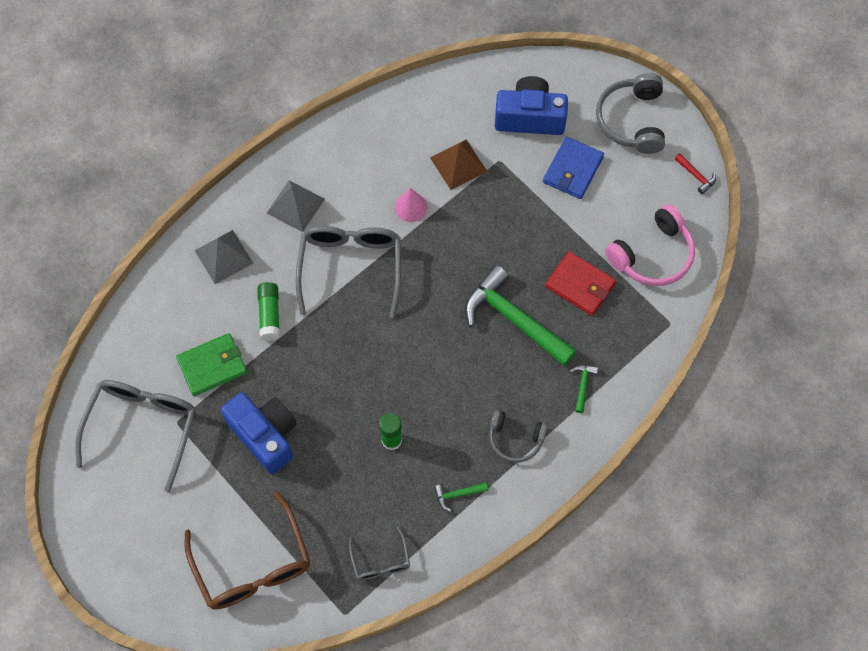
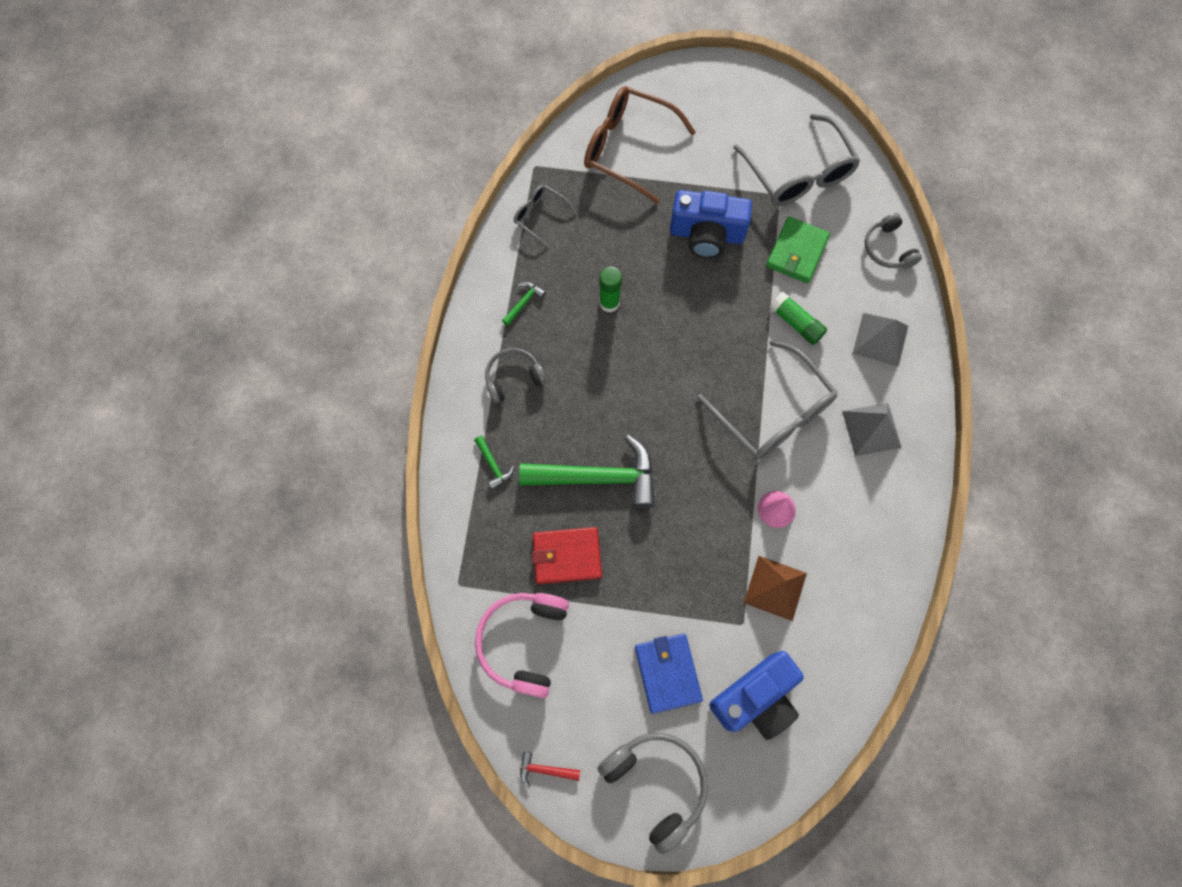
camera: 140 degrees right, 5 degrees up
(144, 314) = (887, 248): none -> grey headphones

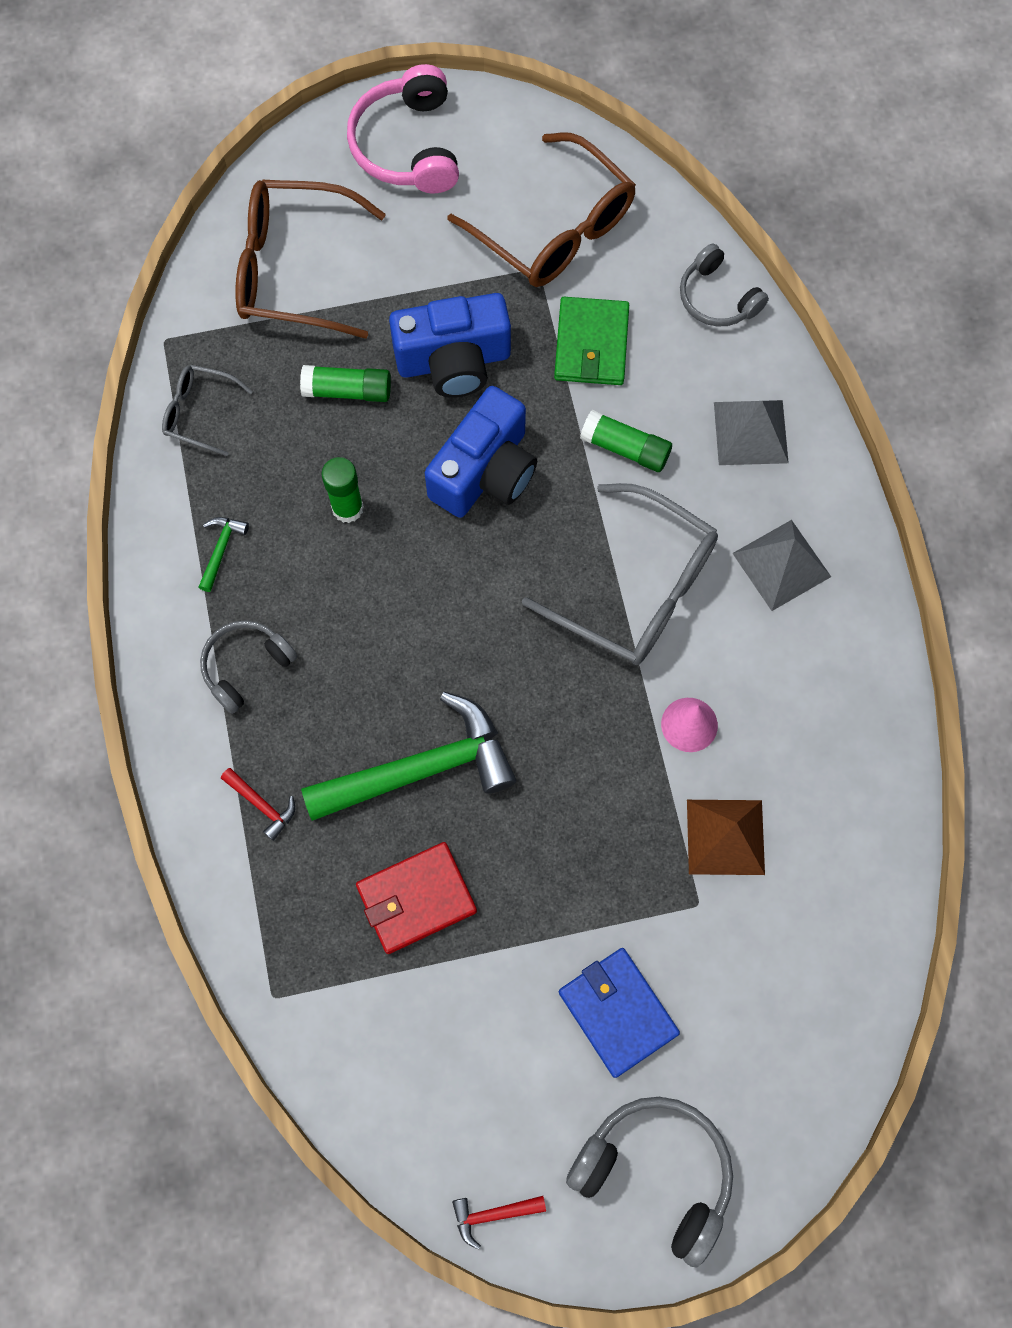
camera: 20 degrees left, 0 degrees up
(493, 465) = (262, 805): green hammer -> red hammer
(523, 642) = (398, 1044): pink headphones -> pink headphones (407, 146)
(634, 232) = (348, 390): none -> green glue stick
(756, 698) = (752, 1001): blue camera -> blue camera (485, 472)
(798, 174) = (555, 229): grey glasses -> brown glasses

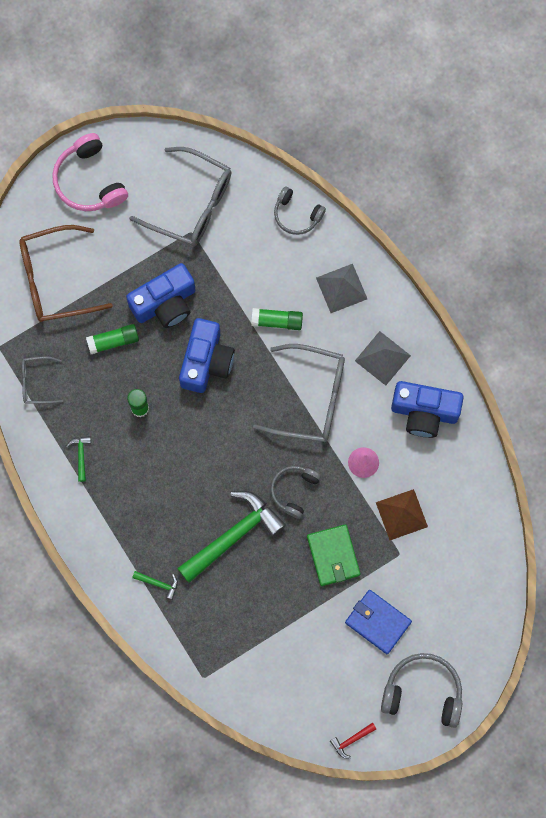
camera: 20 degrees left, 5 degrees up
(246, 666) = (120, 514): grey headphones -> grey headphones (294, 490)
(262, 805) = (159, 584): red hammer -> green hammer
(416, 899) = (256, 602): red wallet -> none
(555, 229) = (192, 204): brown glasses -> grey glasses
(591, 344) = (237, 267): green wallet -> green wallet (333, 556)
(823, 677) = (424, 412): none -> blue camera

